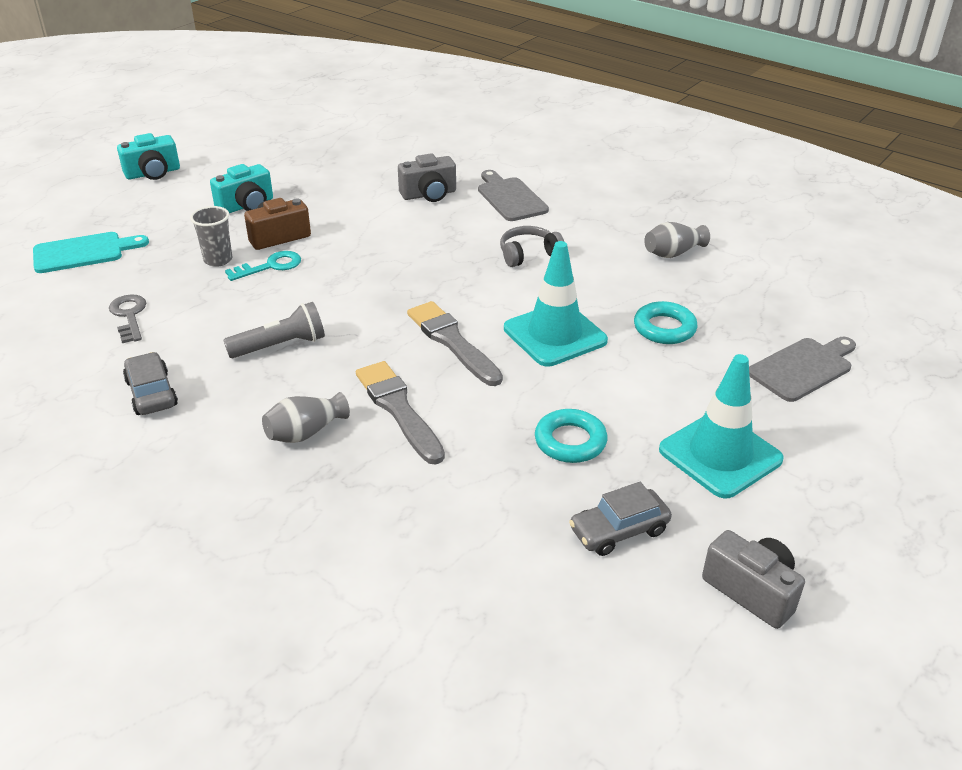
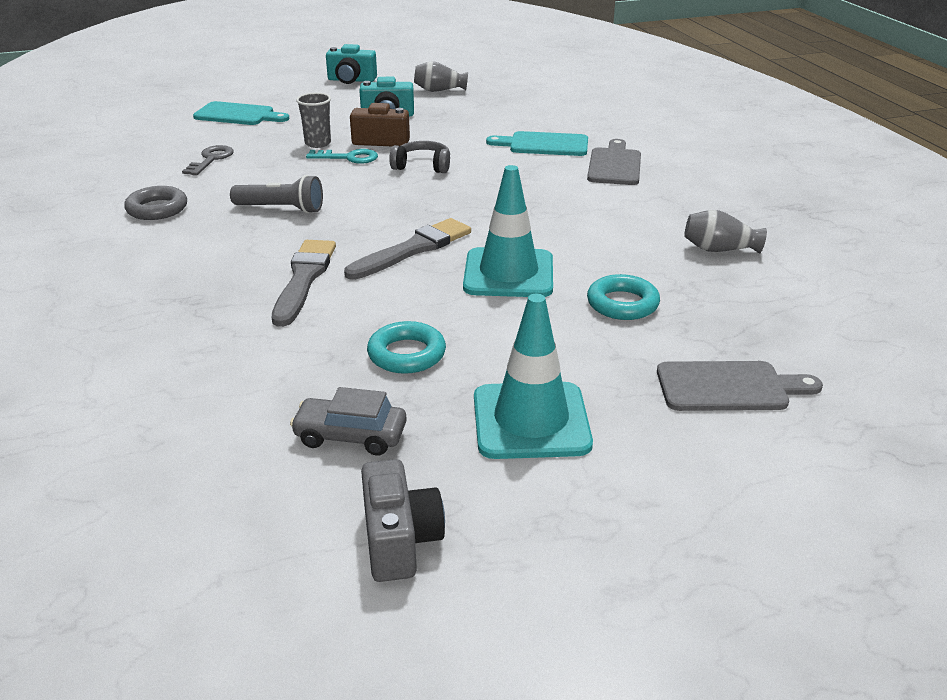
camera: 35 degrees right, 5 degrees down
(151, 393) = (157, 209): grey car -> grey ring
(305, 432) = (217, 269): grey vase -> grey vase (439, 90)
(429, 194) = (544, 144): grey camera -> turquoise cutting board
(452, 342) = (413, 249): grey brush -> grey brush turned 45 degrees clockwise
(528, 254) = (571, 209): grey headphones -> grey headphones (422, 166)

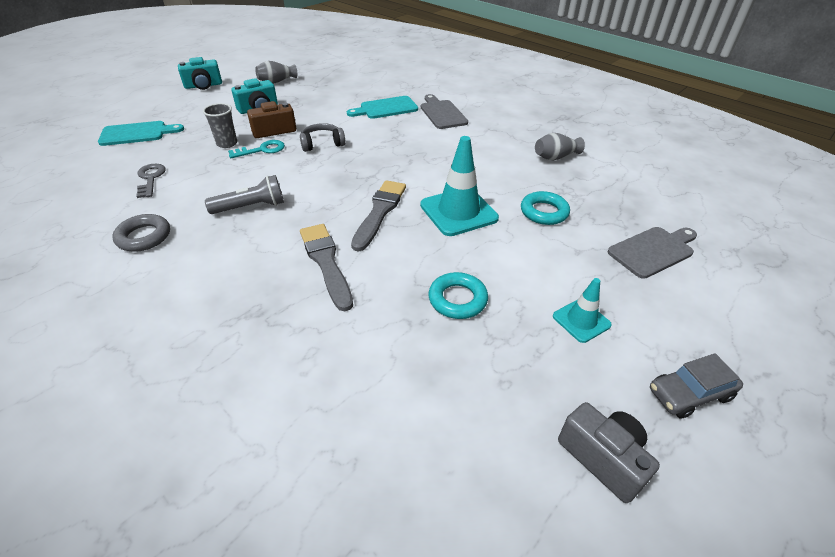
camera: 30 degrees left, 10 degrees up
(350, 436) = (487, 385): grey car -> grey car (689, 393)
(531, 421) = (581, 320): turquoise traffic cone -> turquoise traffic cone, size x0.56

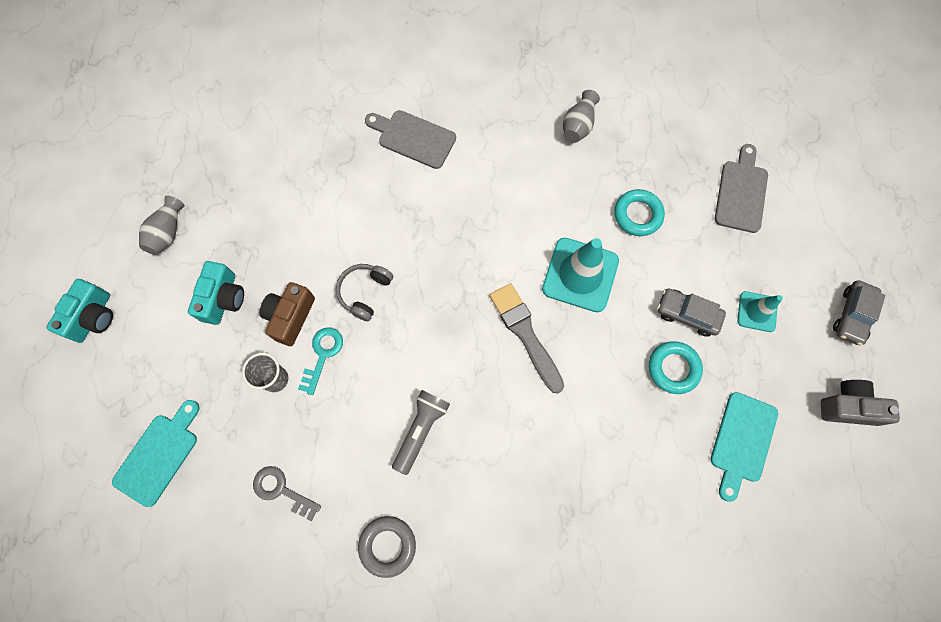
camera: 45 degrees left, 30 degrees up
(326, 262) = (554, 425): grey brush -> none
(385, 108) = (350, 178): turquoise cutting board -> turquoise cutting board (742, 441)
(513, 280) = (687, 314): none -> grey car

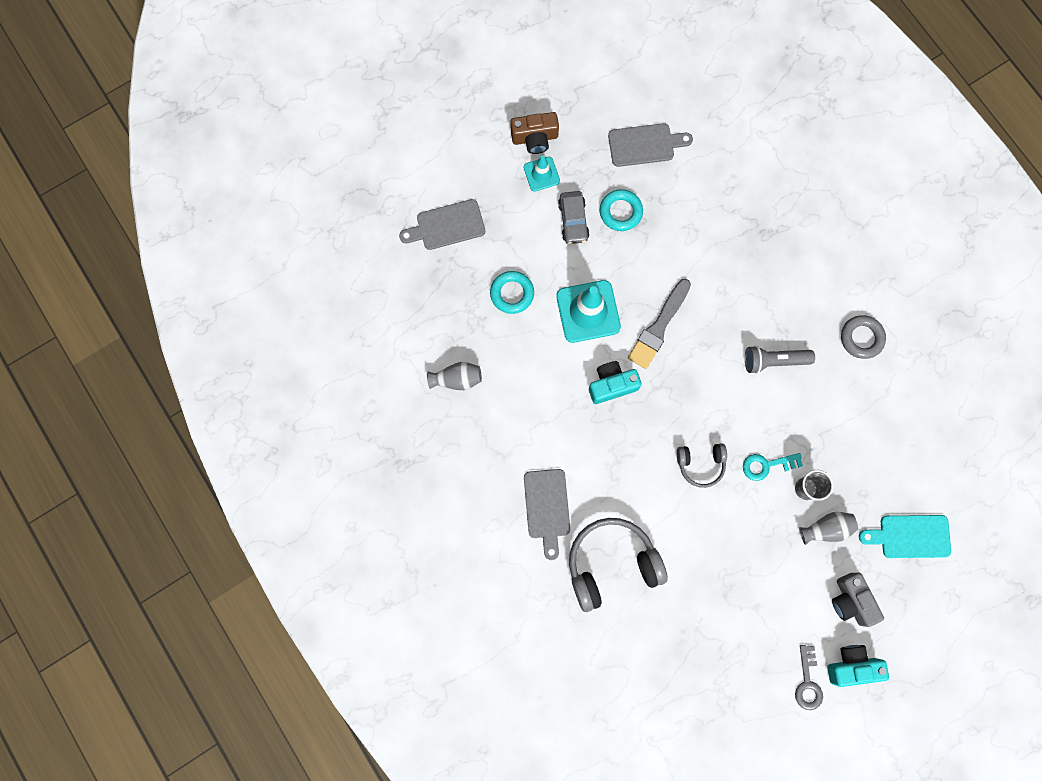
camera: 120 degrees left, 5 degrees up
(167, 232) = (751, 658): grey vase -> grey vase (826, 529)
(223, 299) = (773, 571): turquoise camera -> turquoise camera (612, 385)
(281, 490) = (875, 432): grey key -> grey key (807, 682)
(290, 317) = (754, 509): brown camera -> brown camera (535, 138)
(329, 163) = (611, 564): none -> grey headphones
(742, 441) = (645, 145): turquoise cutting board -> grey cutting board
(848, 407) = (577, 87): grey camera -> grey camera (850, 601)
(852, 315) = (505, 109): grey car -> none

